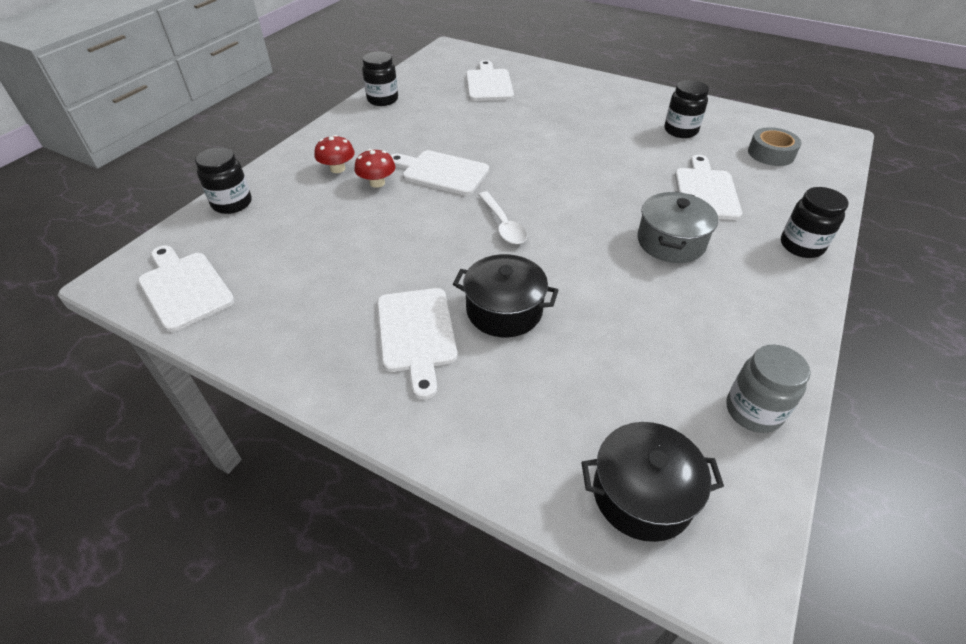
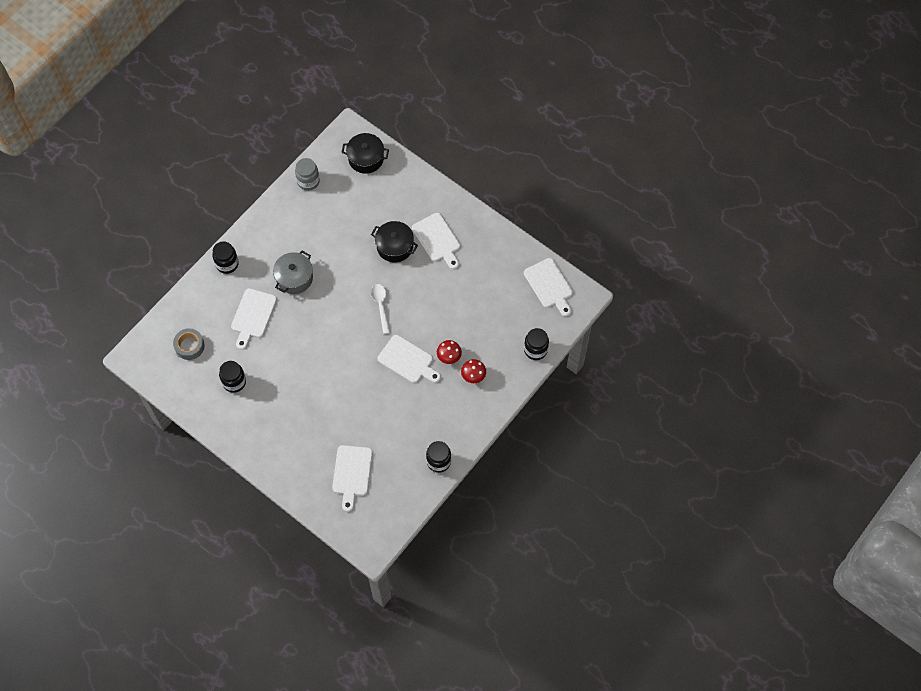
camera: 170 degrees left, 20 degrees up
(417, 334) = (437, 239): white cutting board -> white cutting board turned 150 degrees clockwise

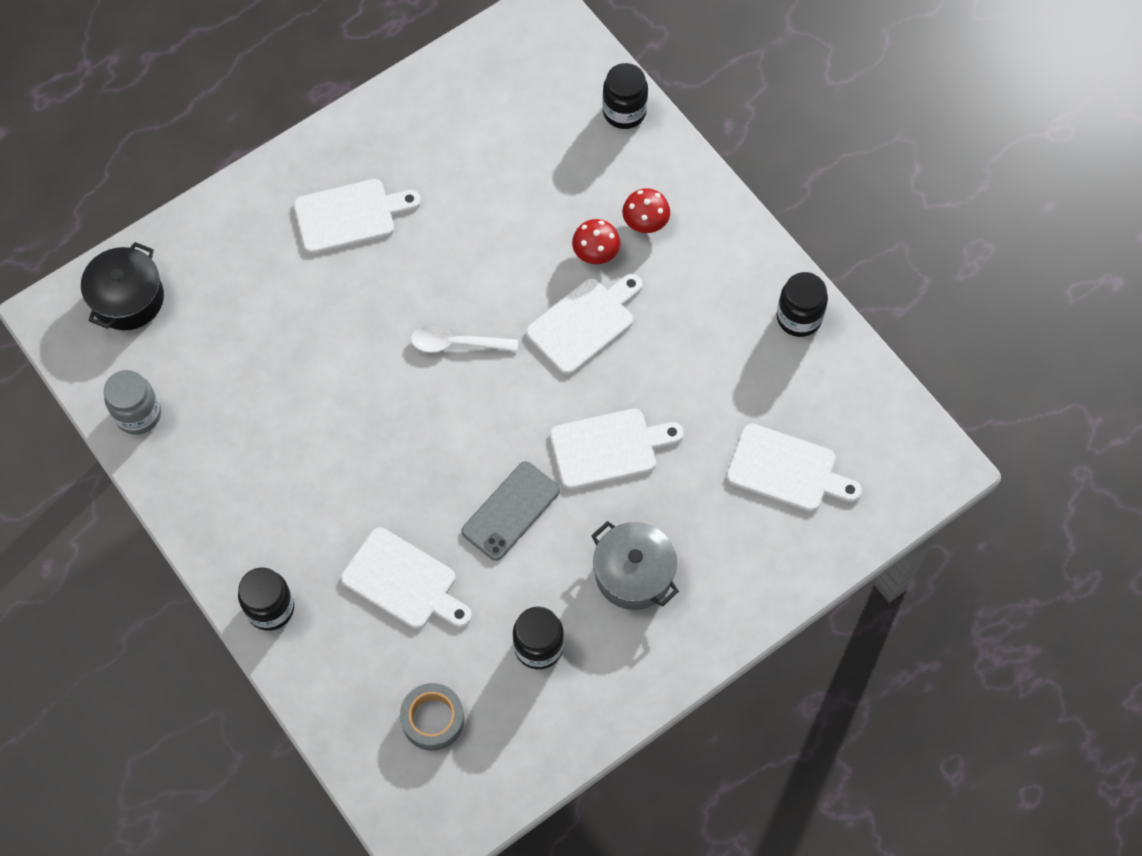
camera: 75 degrees left, 0 degrees up
(294, 278) = (345, 486): grey pot -> grey pot (633, 573)
(299, 352) = (511, 511): none -> grey phone
(395, 246) = (339, 291): black pot -> none
(549, 285) = (505, 59): white cutting board -> white cutting board (609, 448)

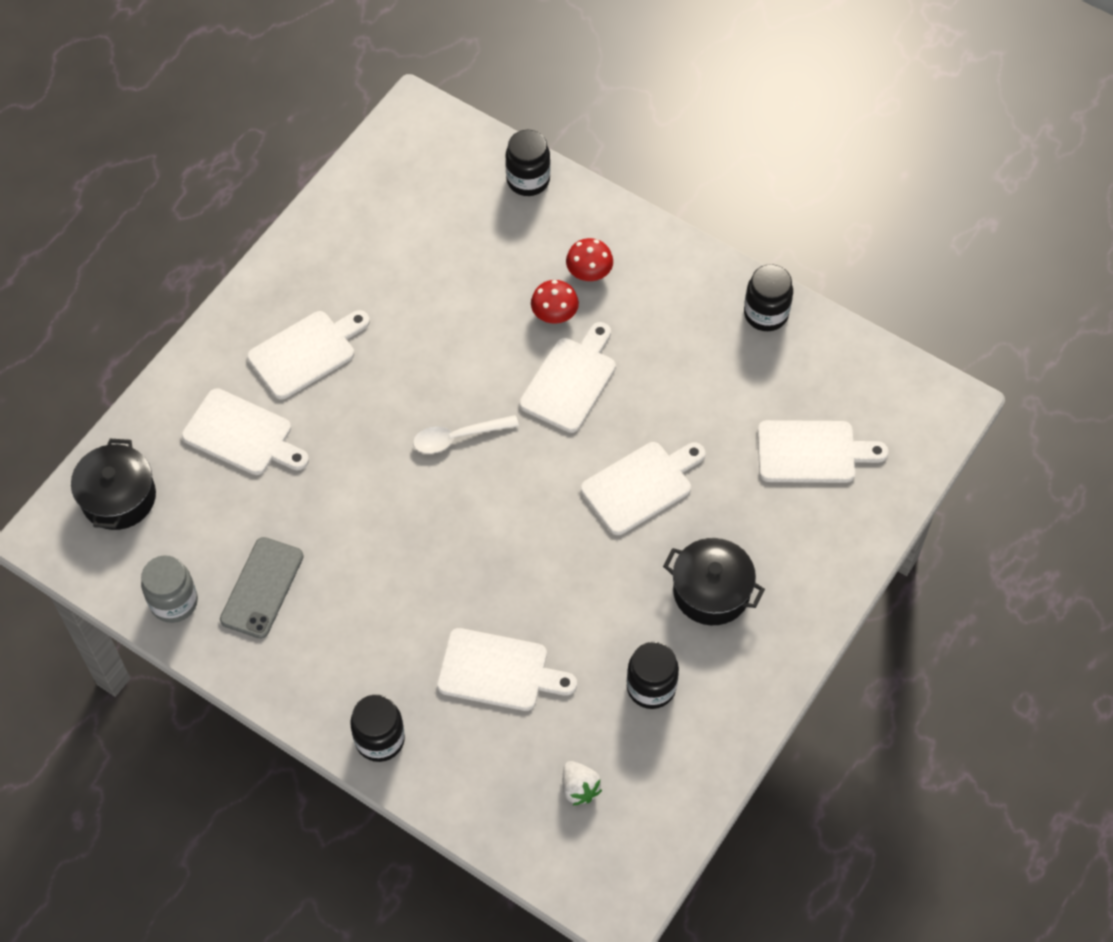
camera: 20 degrees left, 5 degrees down
(261, 276) = (242, 434): none -> white cutting board
(433, 719) = (579, 788): grey tape -> white strawberry
(511, 511) = (573, 573): grey phone -> grey phone (262, 588)
(633, 573) = (711, 591): grey pot -> black pot

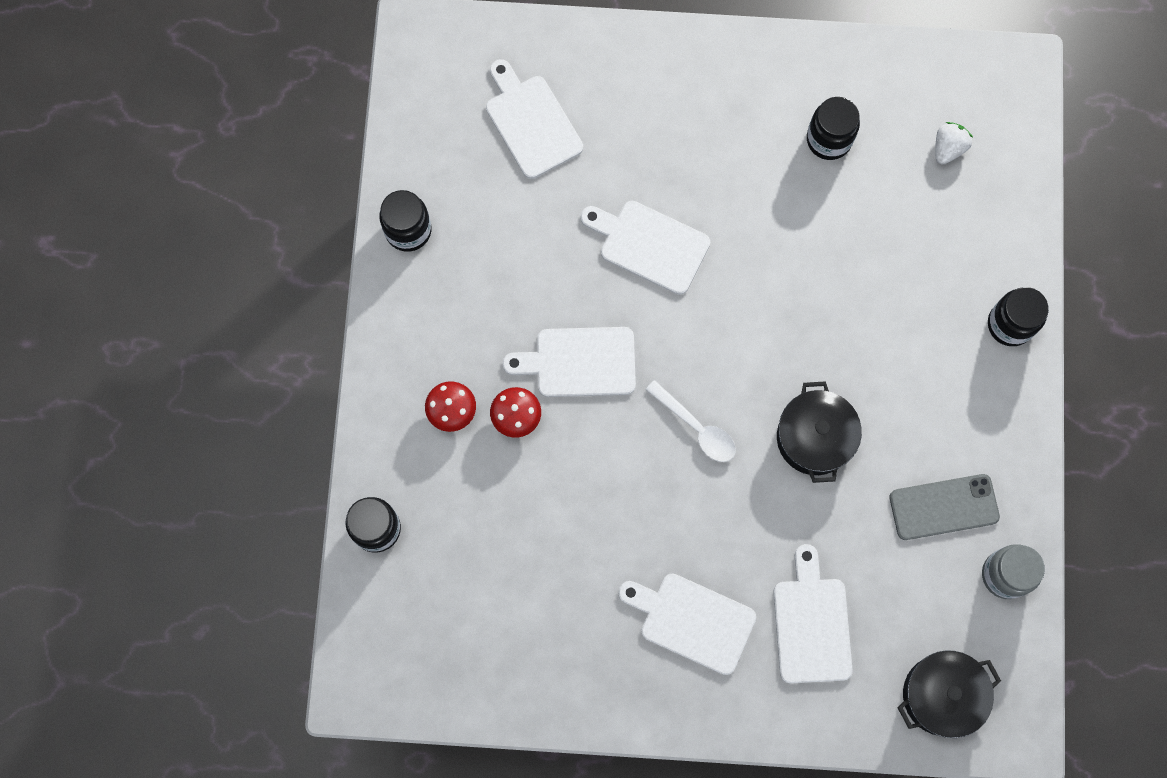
camera: 120 degrees left, 15 degrees up
(499, 671) = (891, 265): white cutting board -> none
(711, 591) = (714, 137): black pot -> black pot (814, 438)

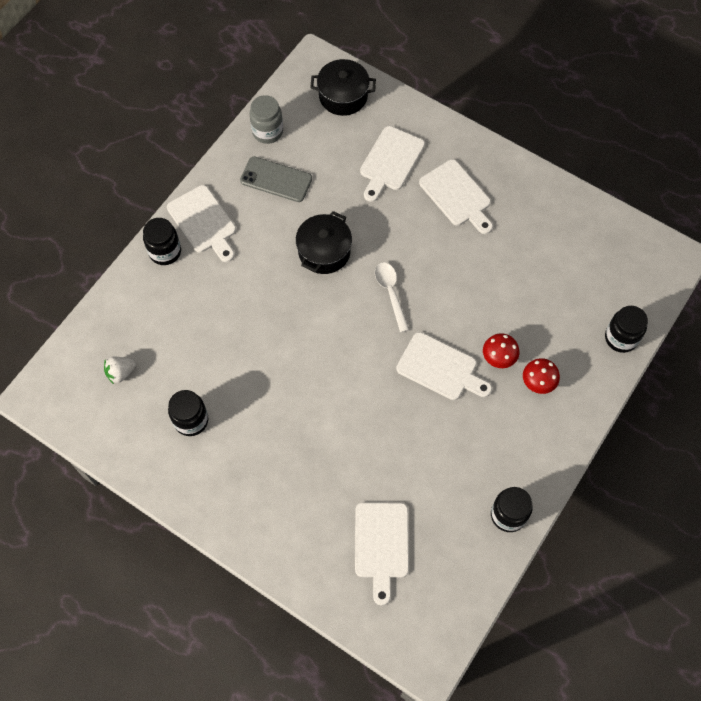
camera: 150 degrees left, 10 degrees down
(649, 245) = (352, 416): white cutting board -> white cutting board (204, 222)

